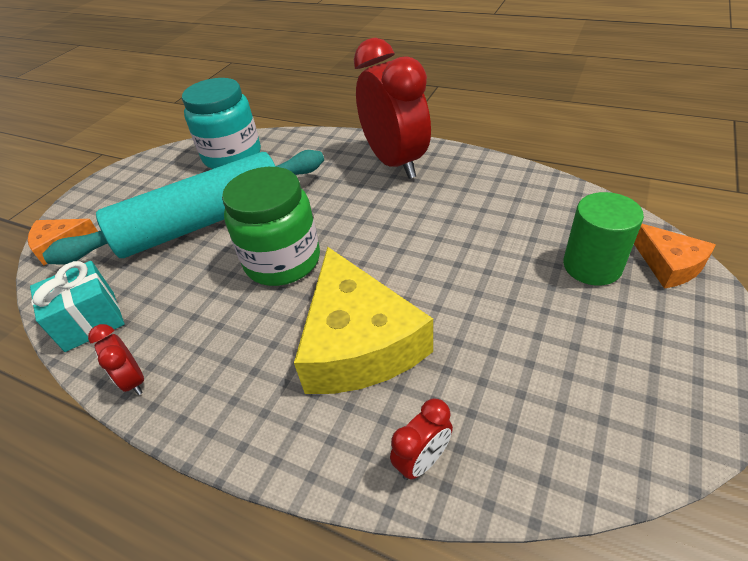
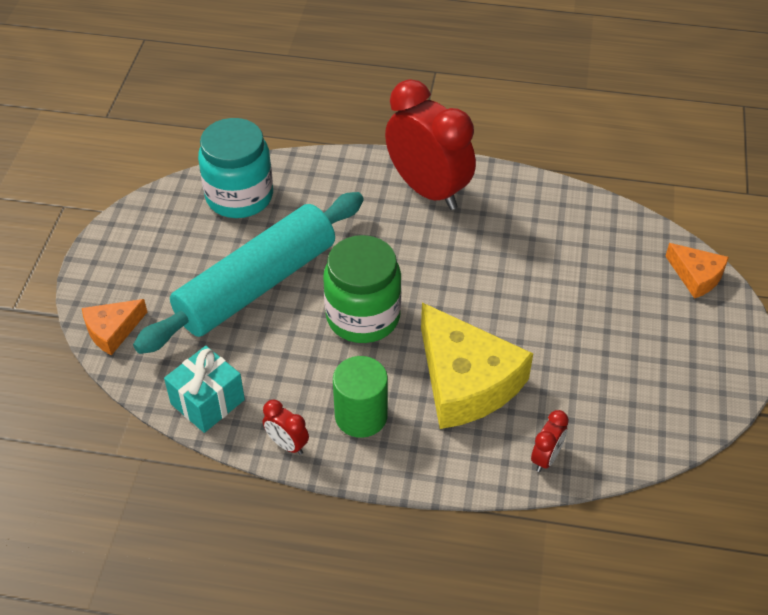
camera: 20 degrees left, 5 degrees up
(592, 266) = (637, 285): green cylinder -> green cylinder (361, 416)

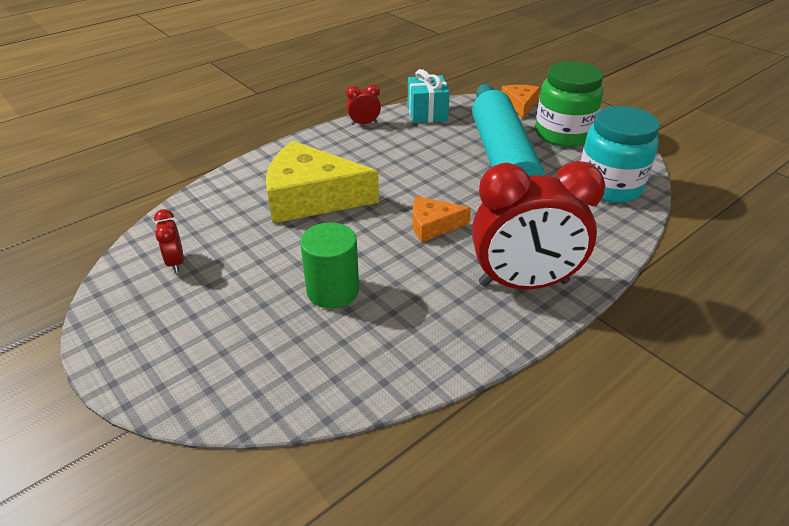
camera: 130 degrees right, 10 degrees down
(361, 416) = (346, 151): green cylinder -> green cylinder (333, 290)
(363, 316) = (421, 185): green jar -> green jar (563, 134)
(546, 458) = (214, 196): red clock -> red clock (176, 262)
(696, 276) = (206, 394): orange cheese -> orange cheese (433, 225)

